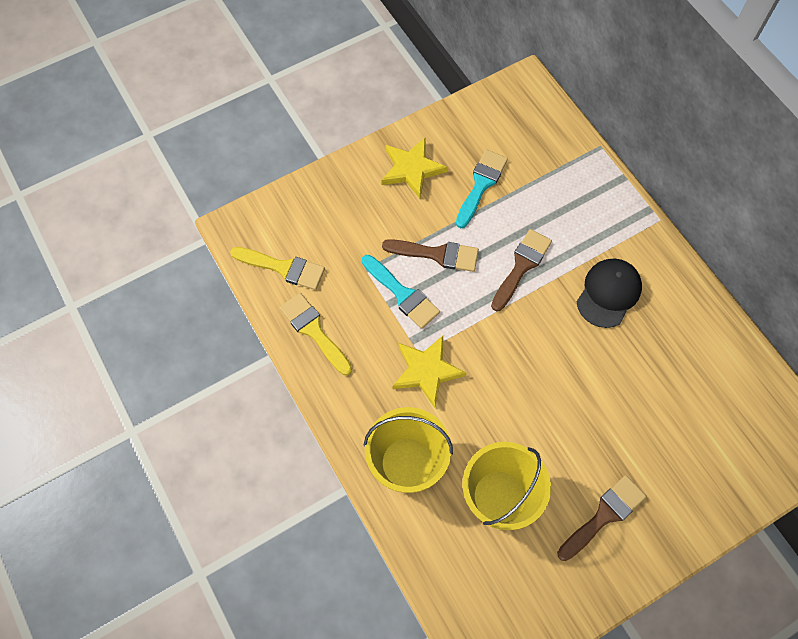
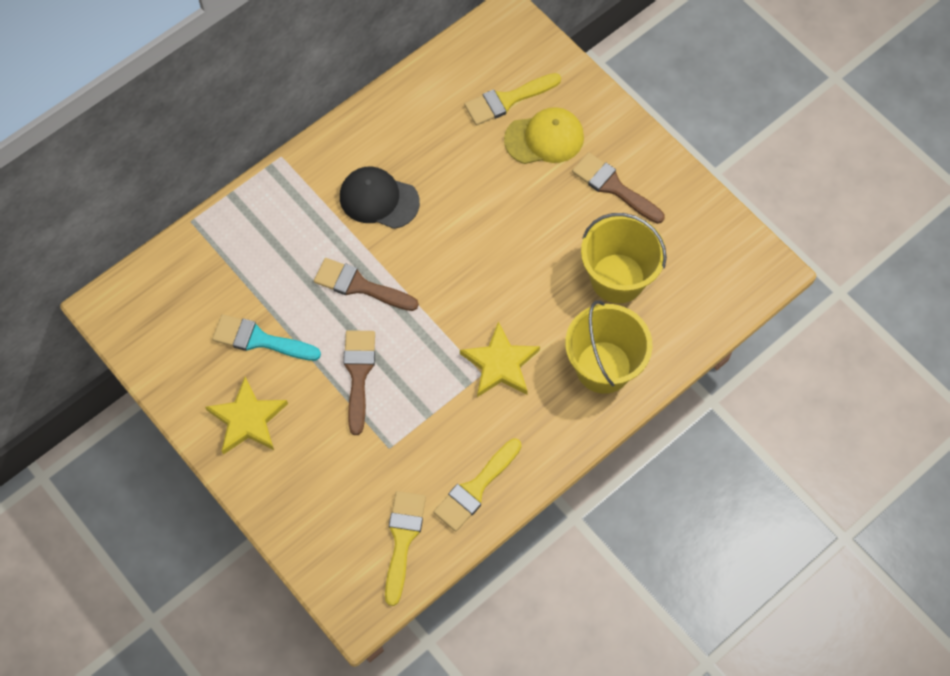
camera: 100 degrees left, 0 degrees up
(402, 294) = (414, 403): turquoise brush -> none
(667, 456) = (544, 138): none -> yellow cap
(714, 428) = (507, 100): none -> yellow brush

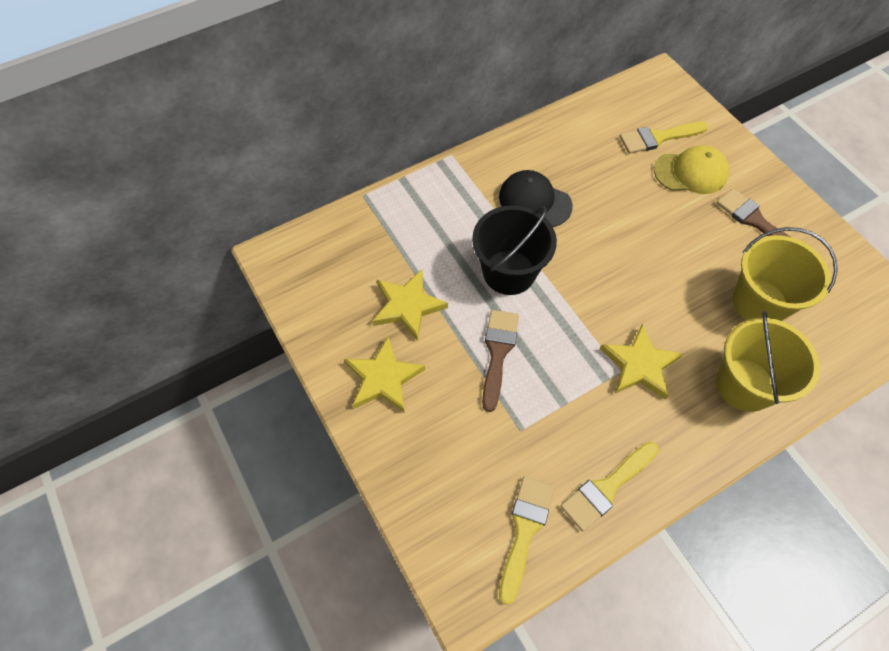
camera: 10 degrees right, 5 degrees down
(260, 340) = (407, 306): turquoise brush -> yellow star
(360, 286) = (509, 272): brown brush -> black bucket

